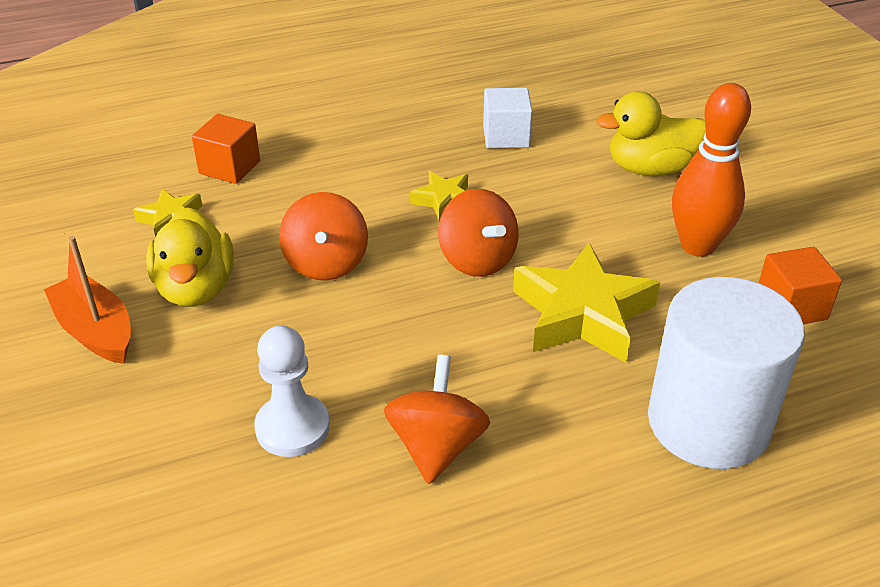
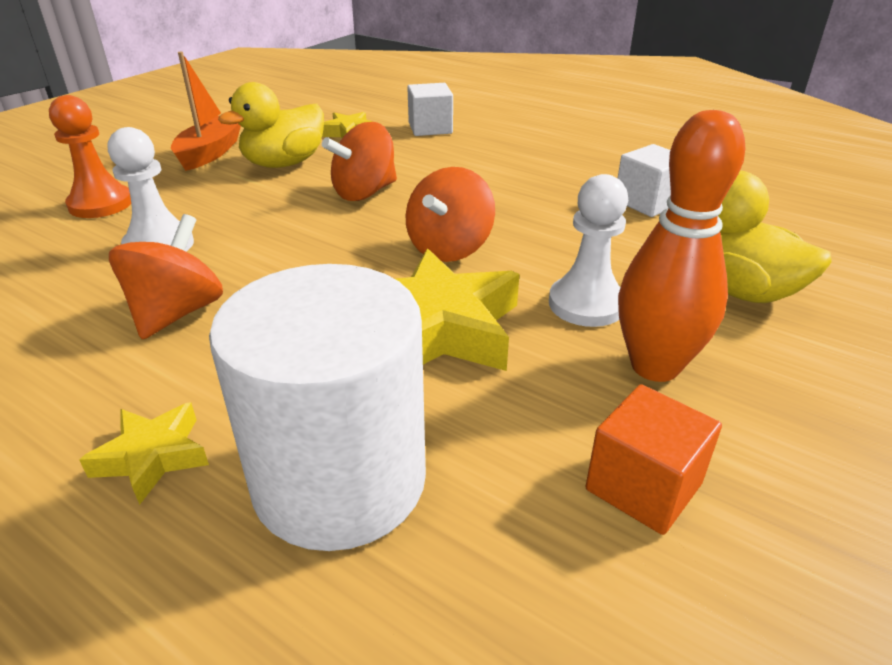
camera: 55 degrees right, 5 degrees down
(139, 450) = (100, 204): none -> orange pawn
(230, 167) = (430, 128): orange cube -> white cube
(436, 446) = (177, 313): orange spinning top -> orange spinning top turned 45 degrees counterclockwise
(444, 200) = (510, 208): yellow star -> yellow star (153, 457)
(611, 236) = (586, 304): none -> white pawn

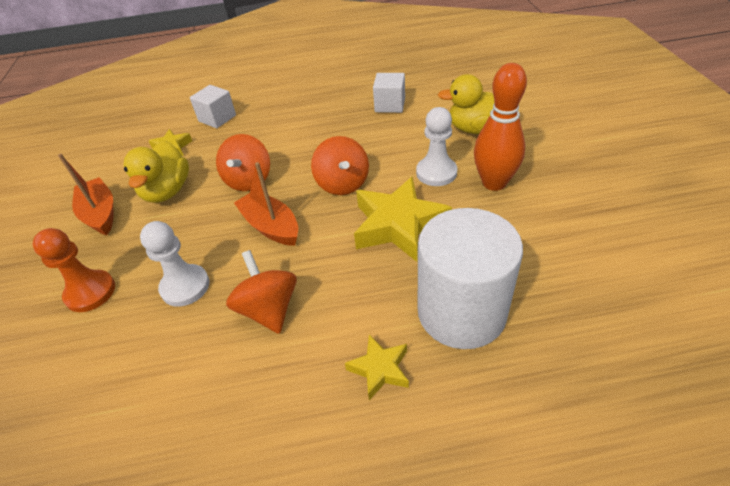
camera: 40 degrees left, 10 degrees up
(311, 243) = (271, 226): none -> orange boat
(643, 486) = (549, 231): orange cube -> none

